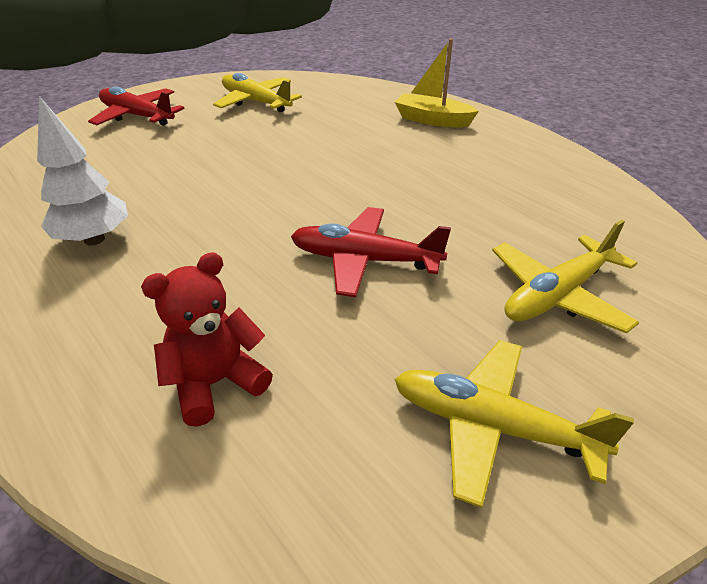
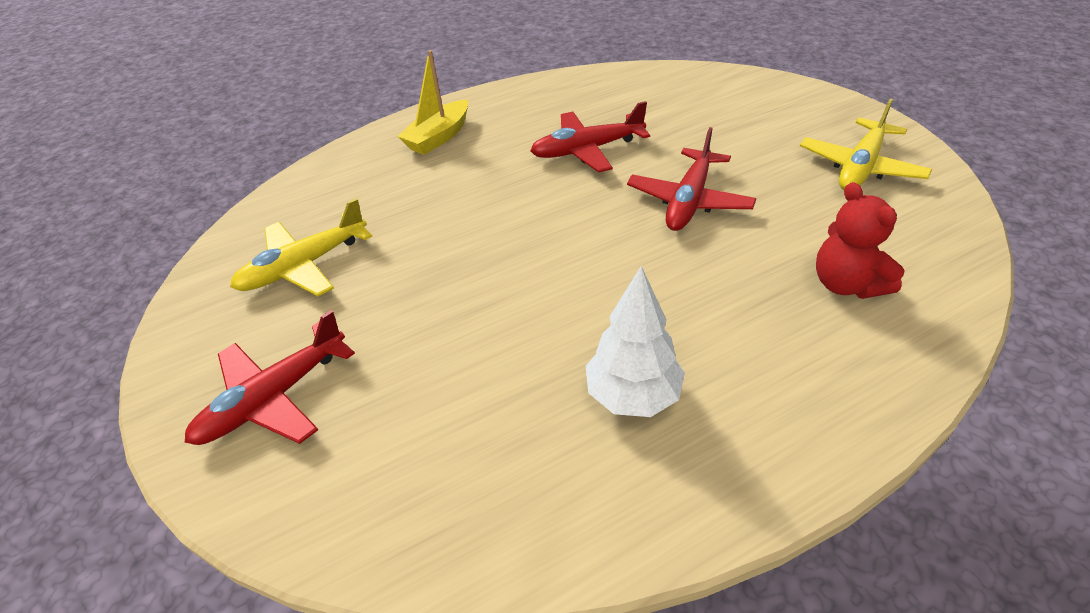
camera: 75 degrees left, 5 degrees up
(442, 192) = (587, 150): none -> red plane
(557, 295) = (735, 123): yellow plane -> none

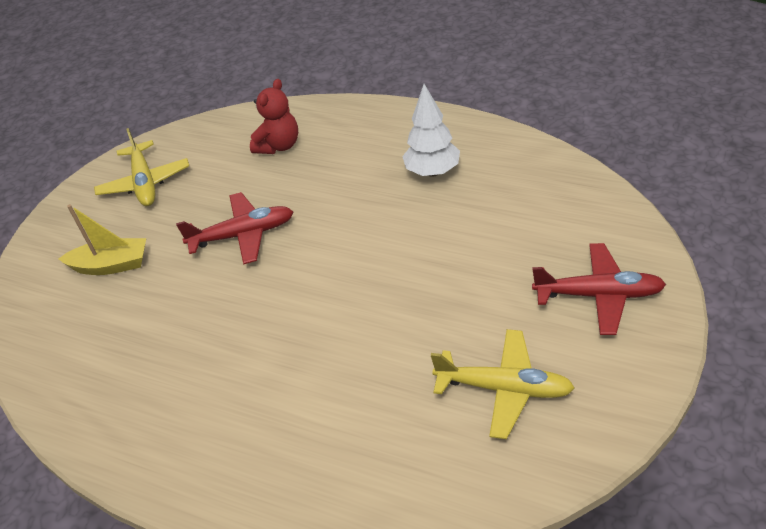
camera: 125 degrees left, 0 degrees up
(439, 137) = (260, 454): yellow boat -> yellow boat (111, 265)
(587, 150) = (210, 326): red plane -> none
(860, 167) = (145, 183): yellow plane -> yellow plane turned 75 degrees clockwise

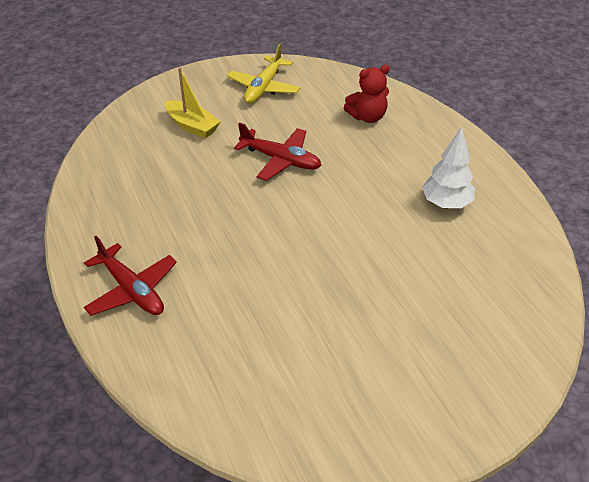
camera: 35 degrees right, 0 degrees up
(504, 389) = (318, 378): yellow plane -> none
(599, 295) = (456, 372): red plane -> red plane (132, 290)

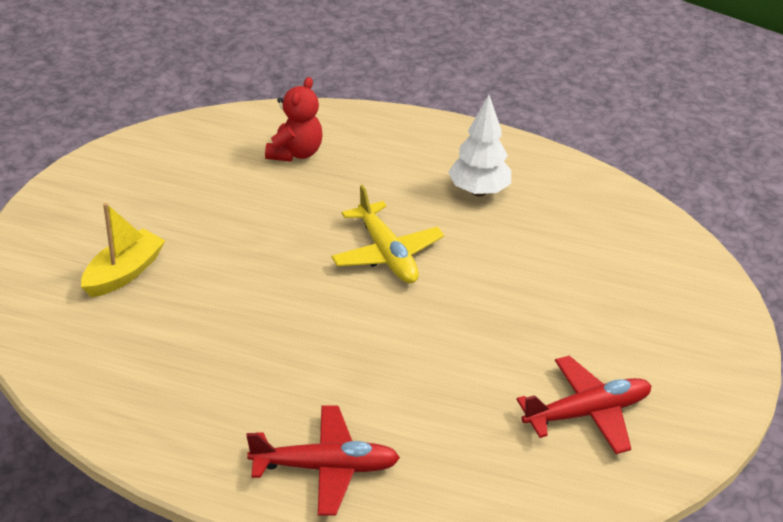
camera: 50 degrees left, 5 degrees down
(192, 126) = (124, 273): yellow boat -> yellow boat turned 45 degrees counterclockwise
(263, 87) = (140, 185): yellow plane -> yellow plane (387, 254)
(281, 160) = (275, 247): red plane -> red plane (587, 413)

